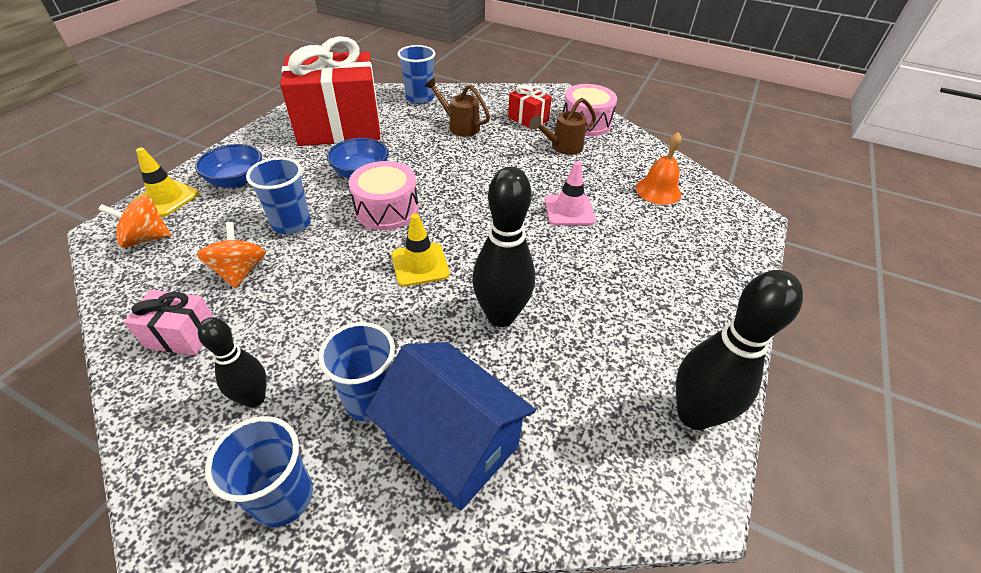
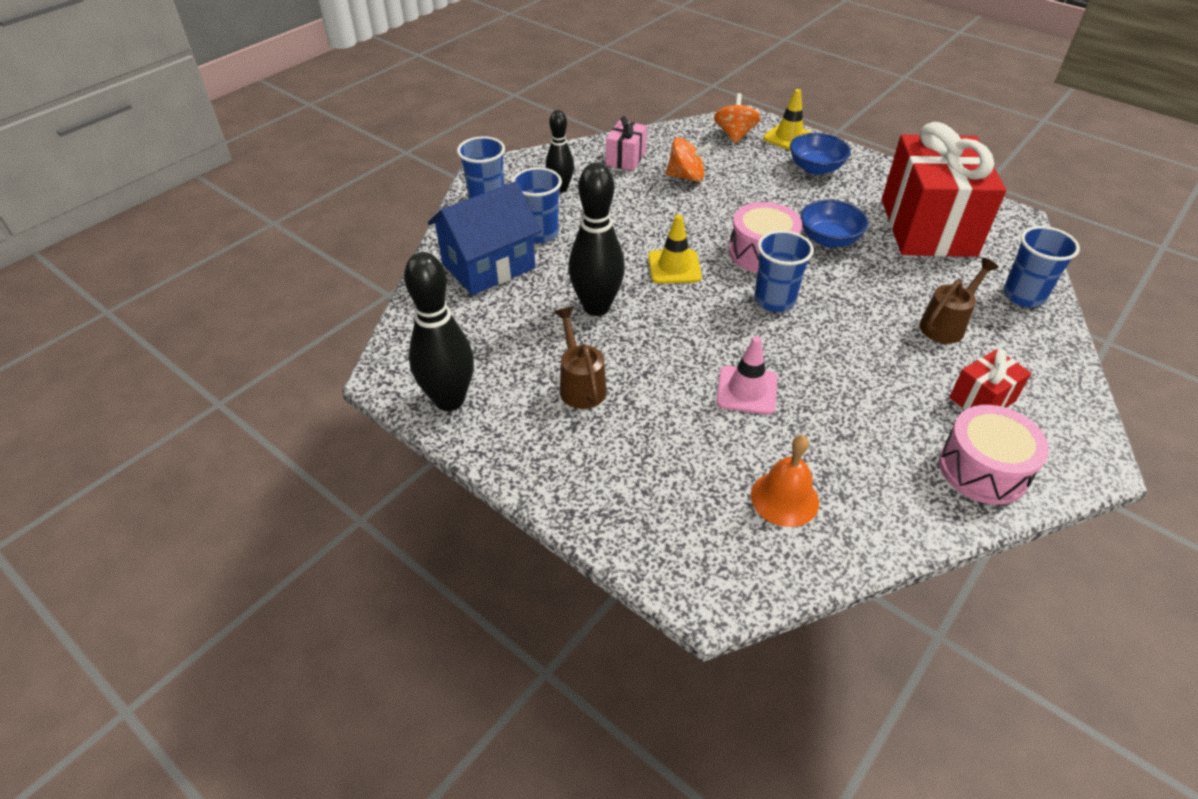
camera: 105 degrees right, 0 degrees up
(291, 223) = (745, 198): blue cup -> blue cup (774, 300)
(562, 147) = (899, 419): brown watering can -> brown watering can (580, 384)

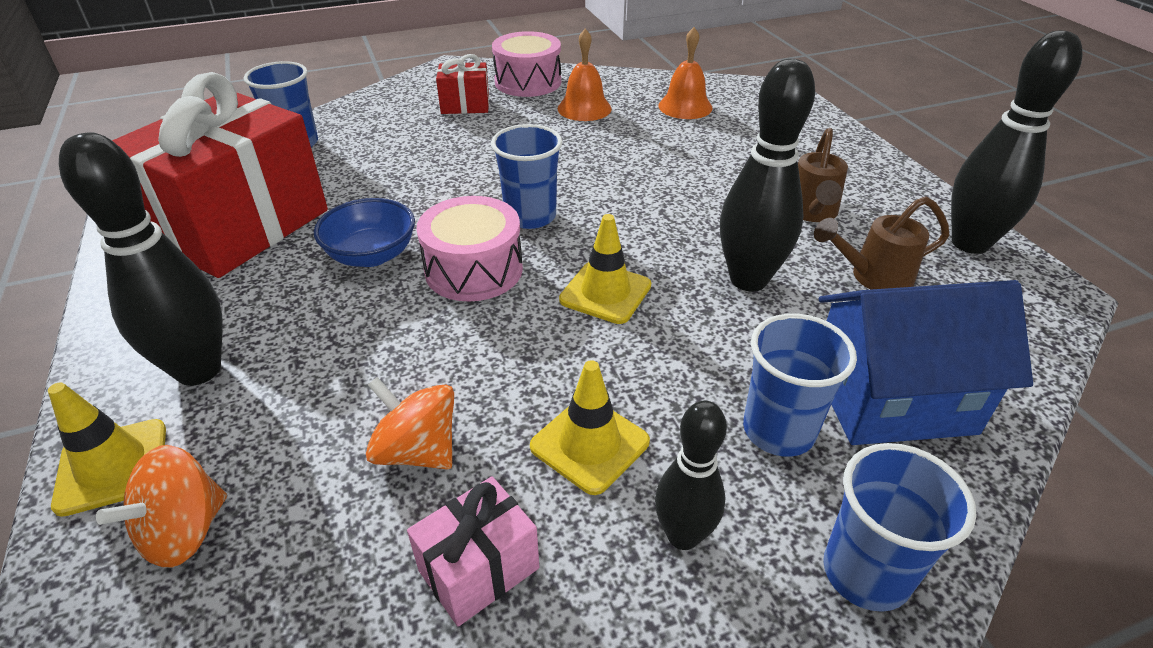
camera: 150 degrees left, 5 degrees down
(619, 201) = (589, 444): none -> yellow traffic cone
(747, 390) = (647, 162): pink traffic cone -> none
(815, 168) = (198, 370): blue bowl -> black bowling pin
(876, 446) = (584, 108): none -> orange bell
(946, 324) = (402, 148): brown watering can -> brown watering can (872, 277)

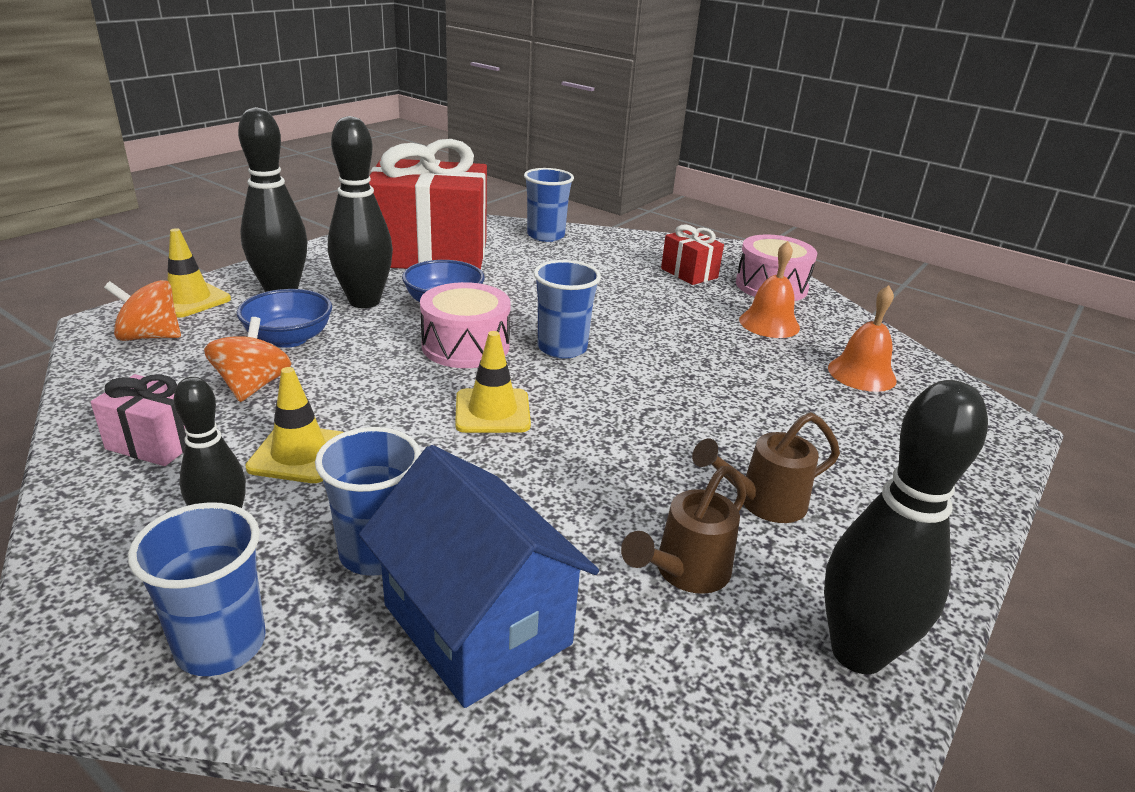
camera: 55 degrees right, 10 degrees down
(331, 393) = (289, 339): none -> blue bowl
(748, 279) = (590, 485): black bowling pin -> black bowling pin (364, 301)
(872, 277) = (684, 573): brown watering can -> brown watering can turned 90 degrees counterclockwise

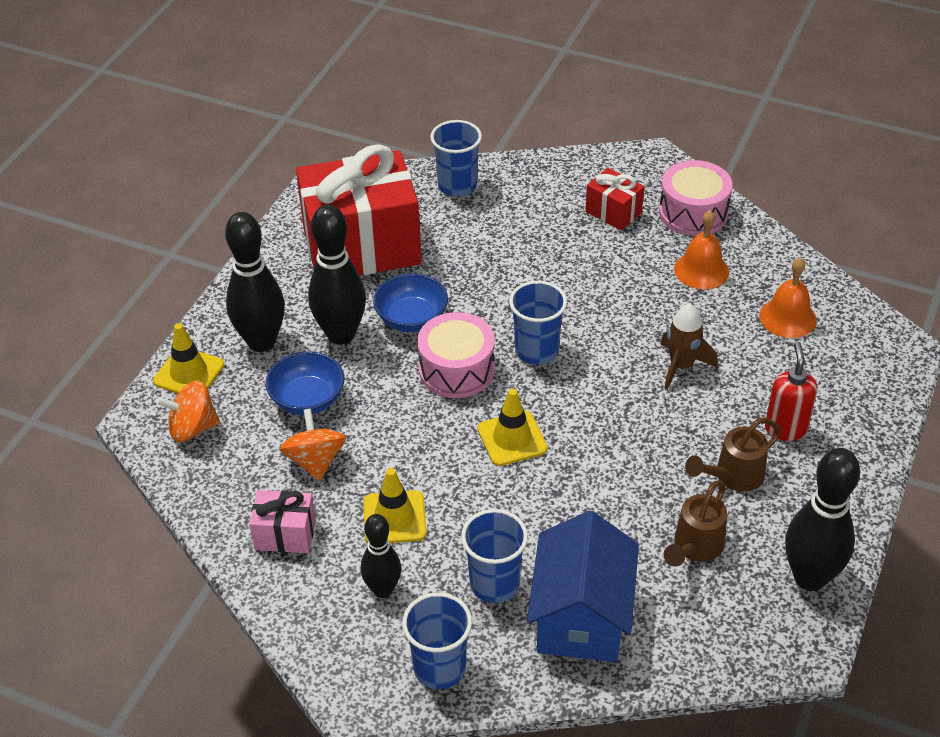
camera: 10 degrees left, 15 degrees up
(476, 624) = (581, 617): blue house -> blue house turned 60 degrees clockwise
(724, 389) = (681, 366): none -> brown rocket
(844, 468) = (785, 428): none -> red soap dispenser

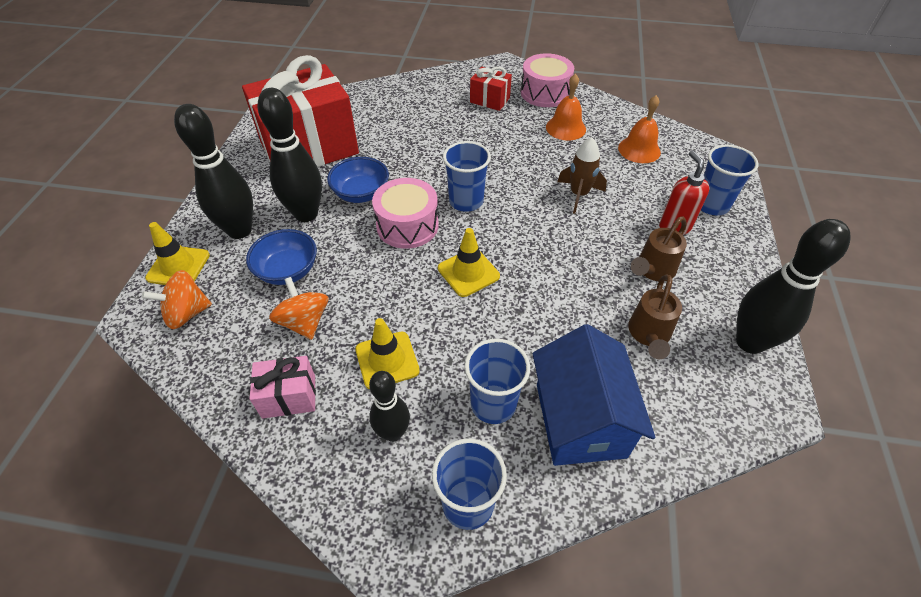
camera: 15 degrees left, 5 degrees up
(457, 185) = (372, 98): blue cup -> blue cup (711, 205)

